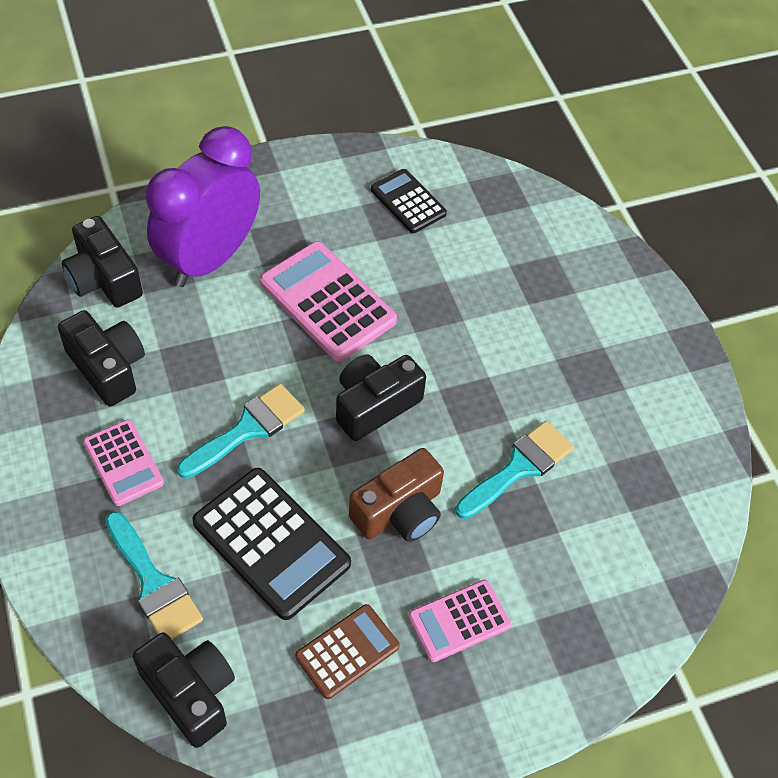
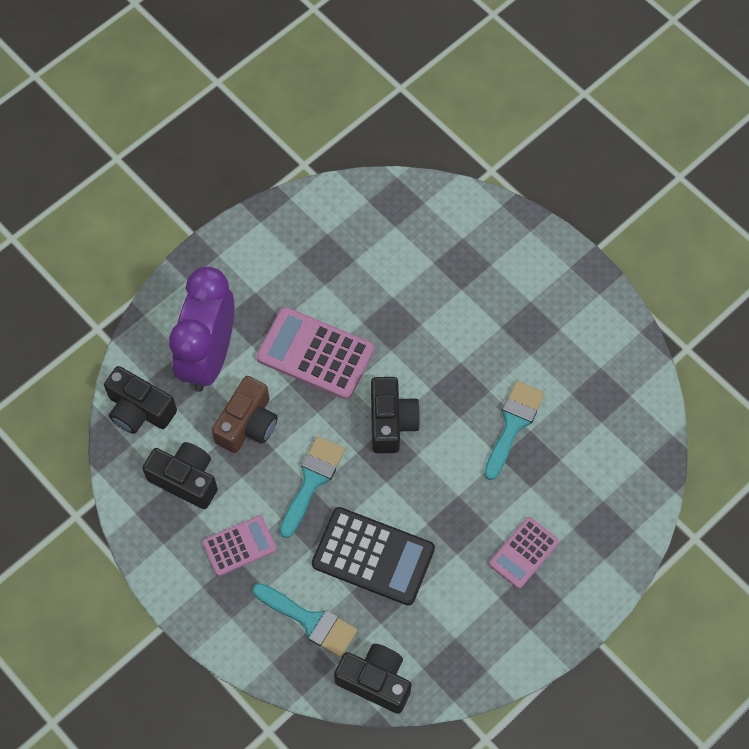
camera: 20 degrees left, 10 degrees up
(123, 463) = (239, 546): pink calculator -> pink calculator turned 60 degrees counterclockwise
(347, 651) = (461, 607): brown calculator -> none
(374, 405) = (391, 422): black camera -> black camera turned 150 degrees clockwise
(399, 511) = (448, 494): brown camera -> brown camera (247, 424)
(408, 202) = (331, 240): black calculator -> none

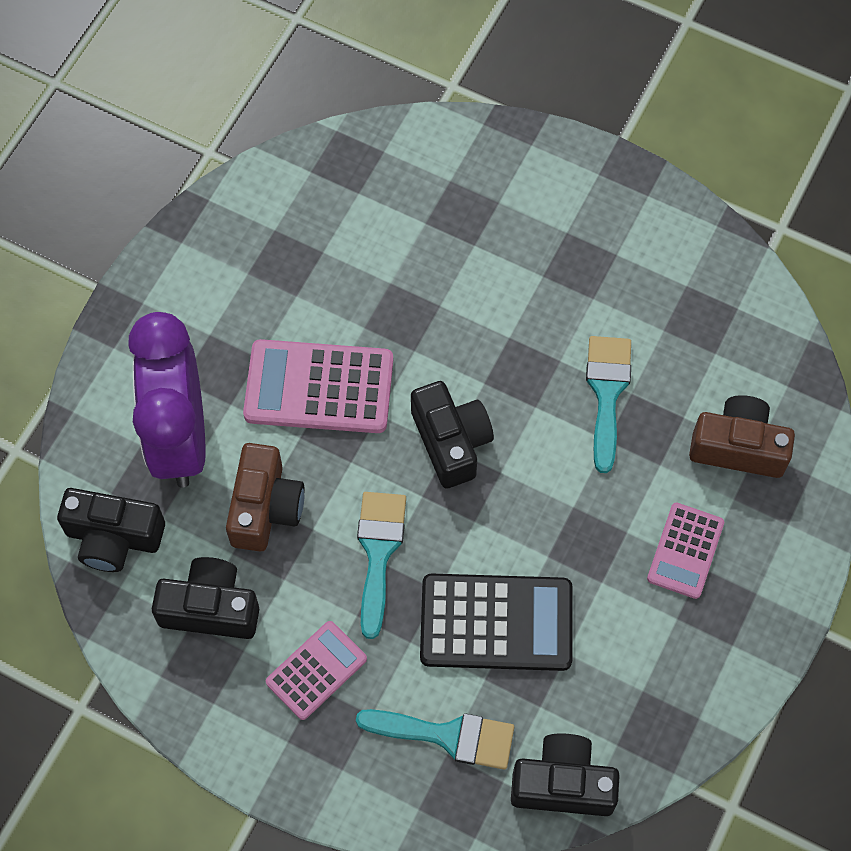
camera: 20 degrees left, 0 degrees up
(590, 493) = (738, 447): none -> brown camera

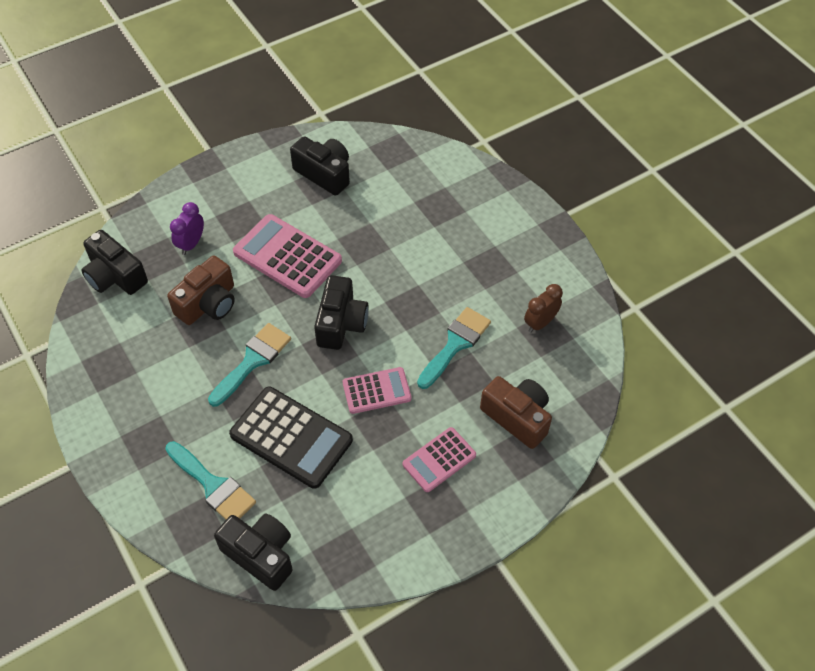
camera: 30 degrees right, 10 degrees down
(180, 437) = (191, 244): purple clock -> purple clock, size x0.43
(210, 608) = (136, 340): black camera -> black camera (324, 174)
(316, 670) = (167, 406): pink calculator -> pink calculator (376, 391)
(687, 309) = (540, 323): none -> brown clock

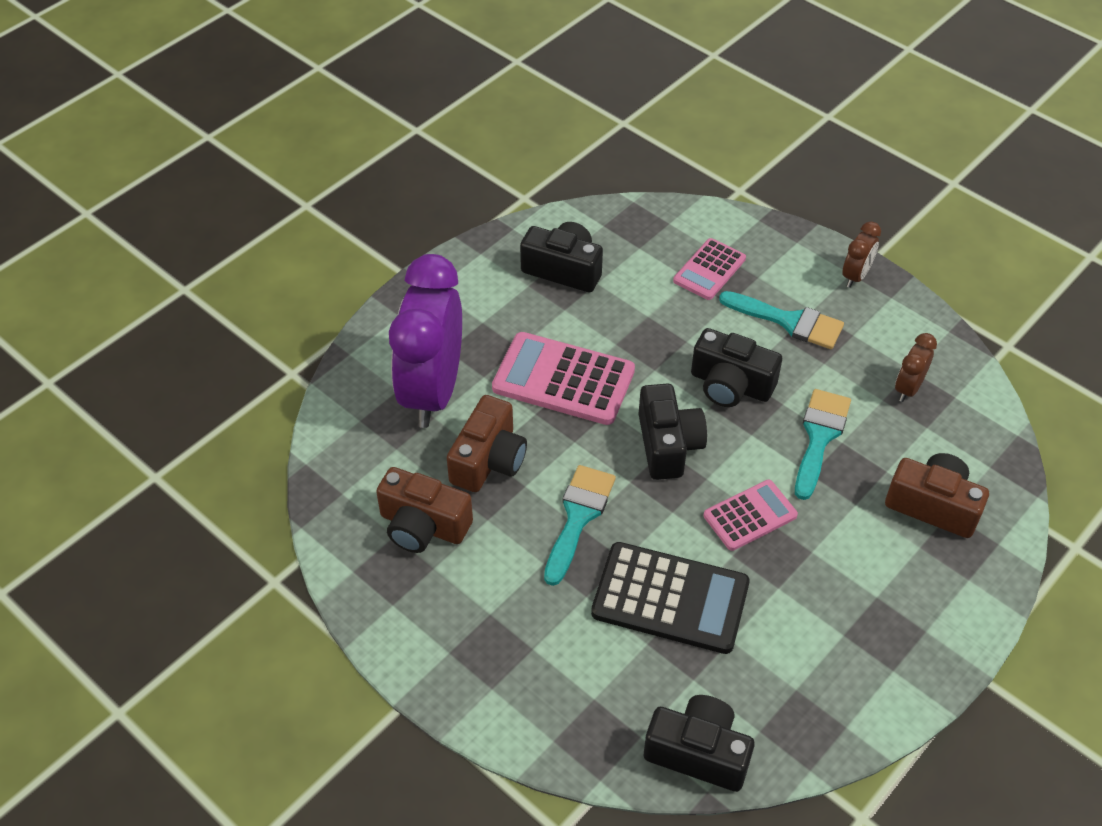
camera: 15 degrees left, 5 degrees down
(115, 276) = (350, 454): black camera -> black camera (730, 385)
(142, 340) = (423, 526): none -> brown camera
(191, 244) = (432, 391): purple clock -> purple clock, size x2.33
(213, 485) = (598, 683): turquoise brush -> turquoise brush (788, 321)
(439, 460) = (864, 579): pink calculator -> pink calculator (709, 270)
(540, 227) = (855, 276): none -> brown clock

